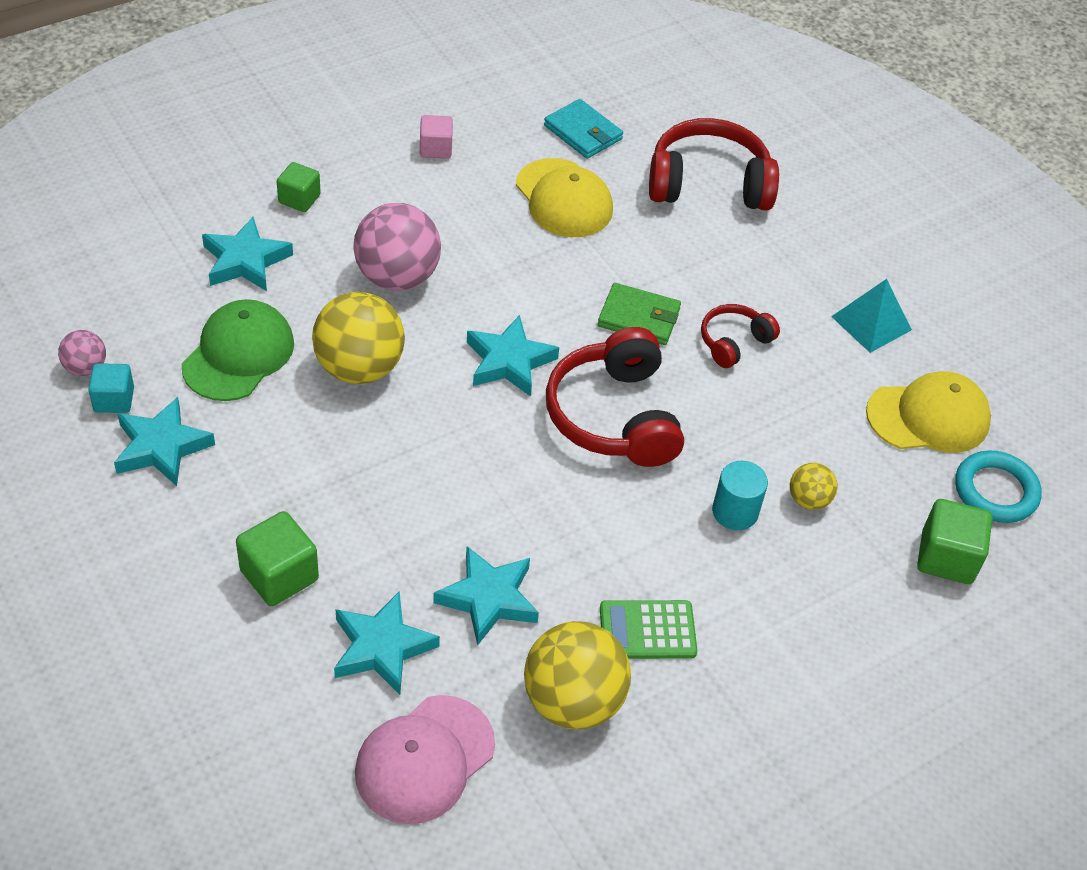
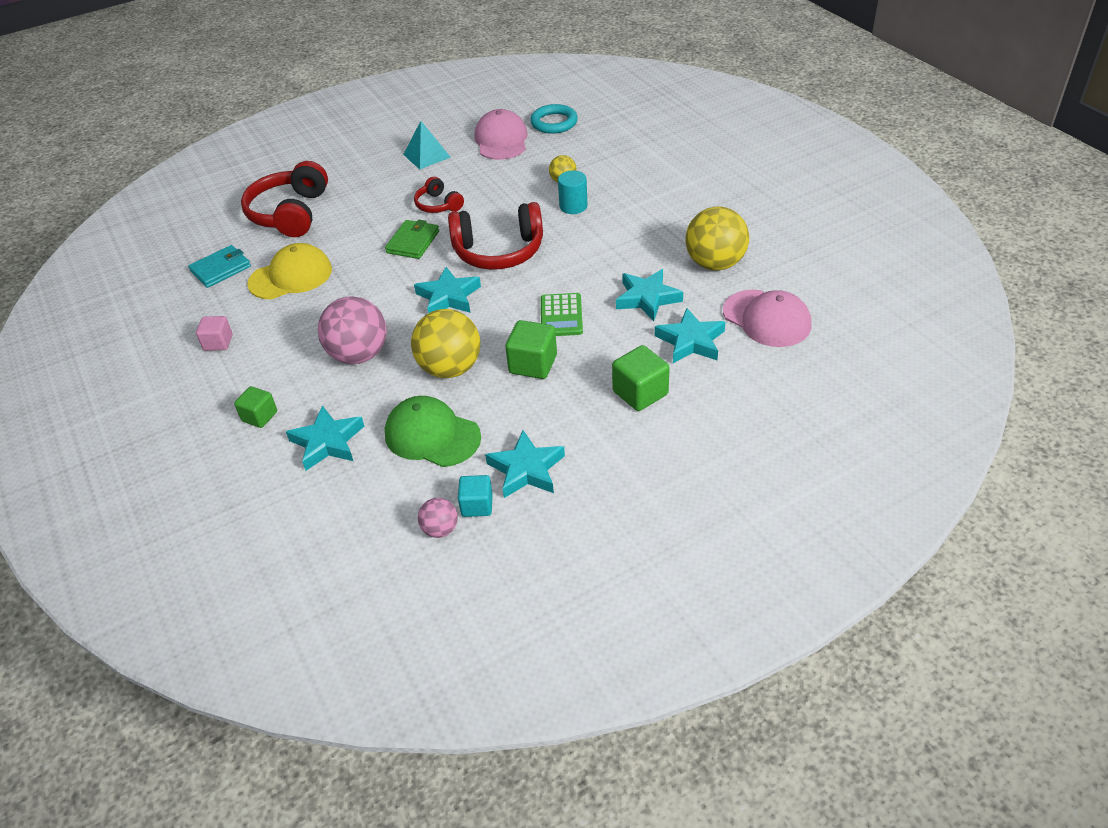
camera: 80 degrees left, 5 degrees down
(647, 630) = (662, 237): green calculator -> green calculator (561, 315)
(928, 417) = (501, 140): yellow cap -> pink cap
(946, 558) = (600, 139): green cube -> green cube (533, 364)

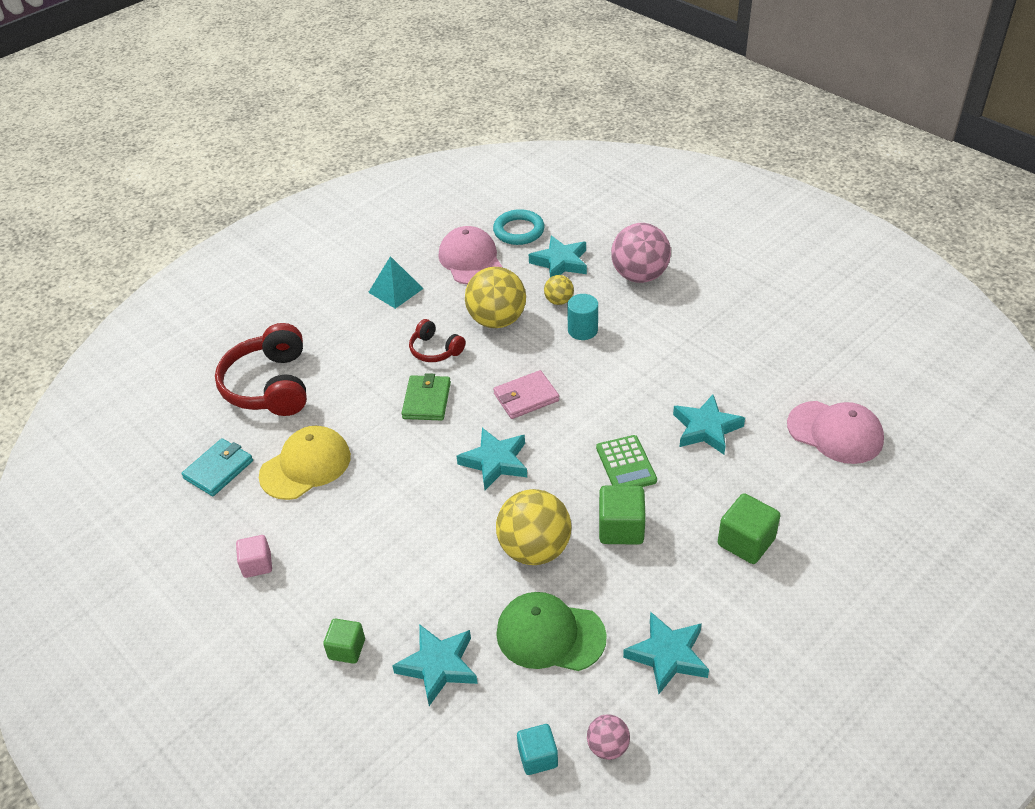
camera: 15 degrees left, 0 degrees up
(359, 355) = (426, 551): pink ball -> pink ball (639, 276)
(477, 505) = (634, 709): turquoise cube -> turquoise cube (538, 757)
(498, 251) = (526, 397): red headphones -> pink wallet
(691, 341) = (771, 471): turquoise star -> turquoise star (560, 262)
(715, 263) = (757, 376): yellow ball -> yellow ball (497, 320)

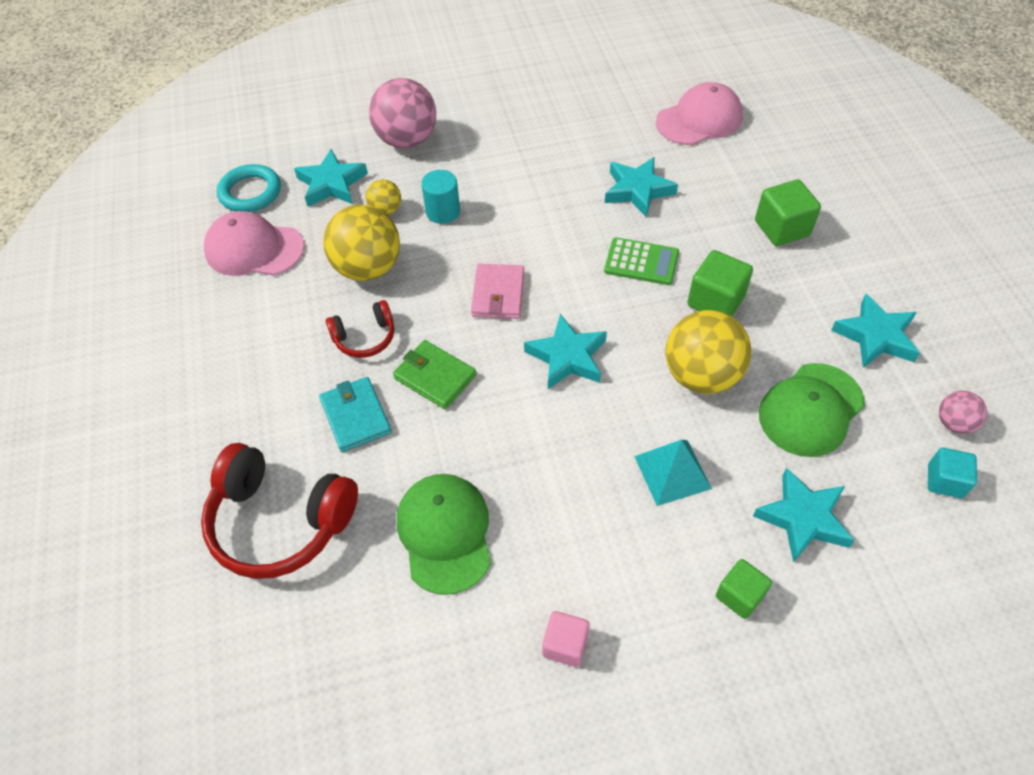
camera: 60 degrees left, 10 degrees up
(218, 470) = (379, 634): turquoise wallet -> turquoise wallet (356, 416)
(306, 466) = (445, 533): yellow cap -> green cap
(395, 290) = (236, 333): turquoise pyramid -> turquoise pyramid (672, 472)

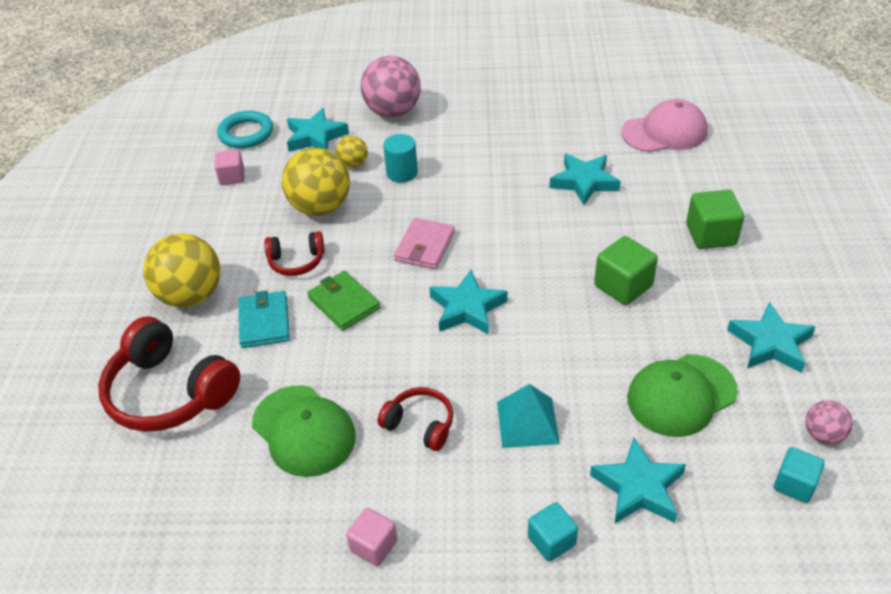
camera: 15 degrees right, 10 degrees down
(254, 249) = (232, 177): pink cap -> pink cube
(445, 533) = (304, 431): green cap -> green cap turned 135 degrees clockwise
(565, 499) = (420, 424): none -> red headphones
(641, 262) = (565, 242): green calculator -> none
(701, 375) = (585, 346): yellow ball -> yellow ball (191, 296)
(739, 595) = (551, 541): green cube -> turquoise cube

